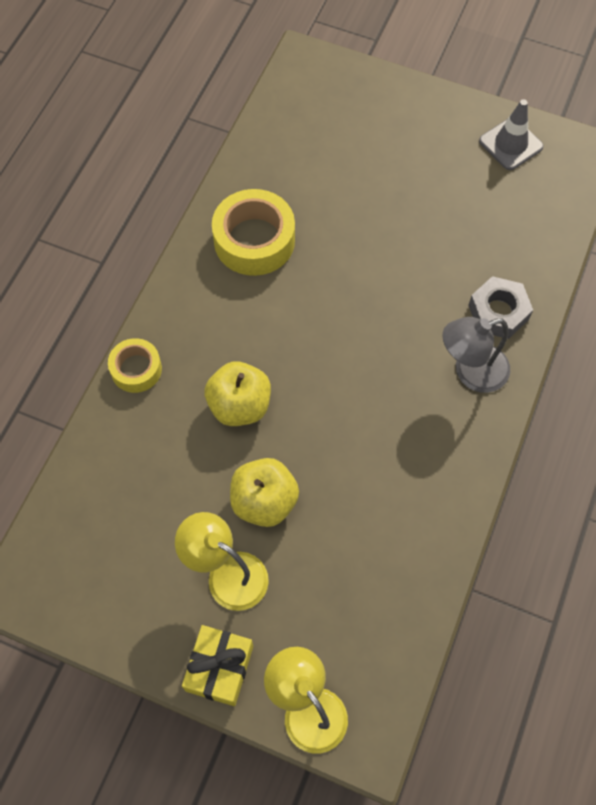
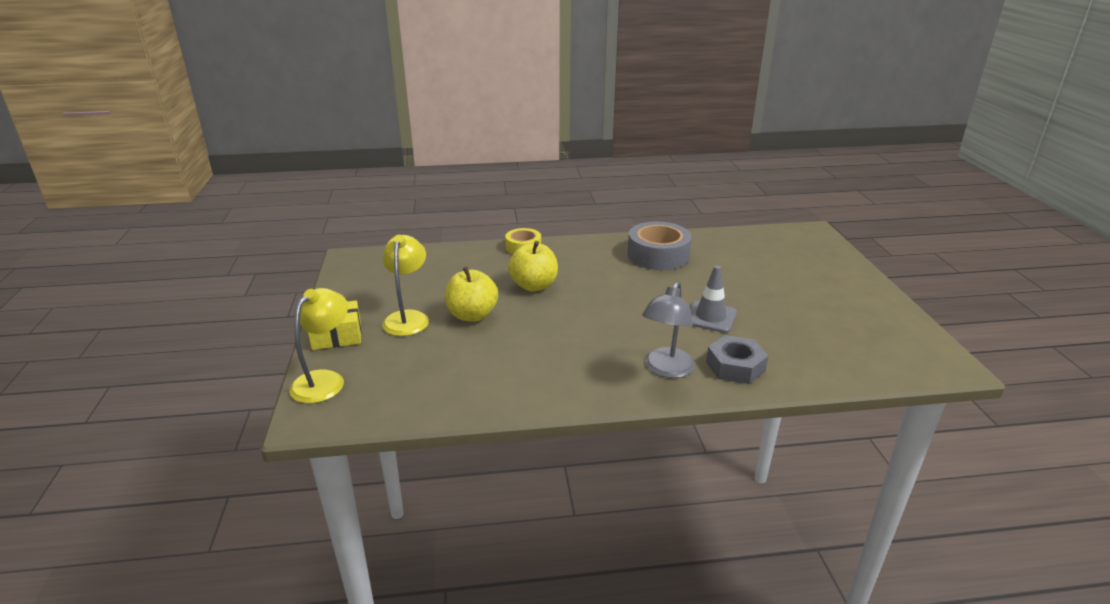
camera: 60 degrees right, 35 degrees down
(254, 240) = (658, 255): yellow tape -> grey tape
(471, 372) = (666, 369): grey lamp -> grey lamp turned 105 degrees counterclockwise
(510, 144) = (891, 326): grey traffic cone -> grey traffic cone (710, 317)

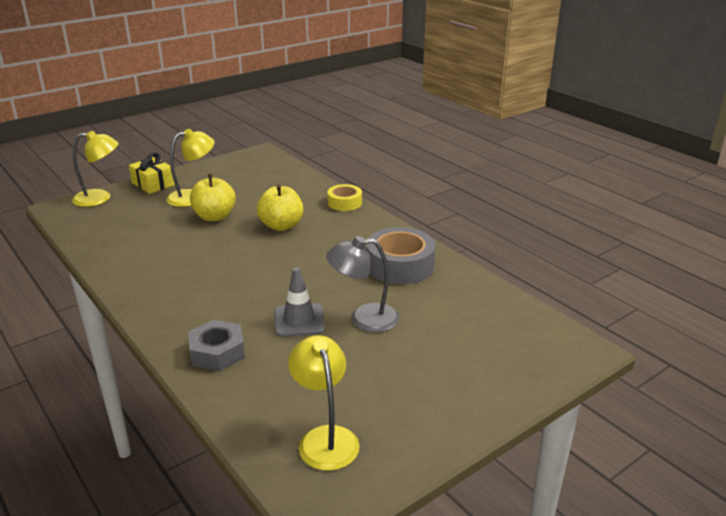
camera: 60 degrees right, 0 degrees up
(666, 369) = (189, 317): grey lamp -> grey lamp (364, 319)
(875, 344) = (325, 438): none -> yellow lamp

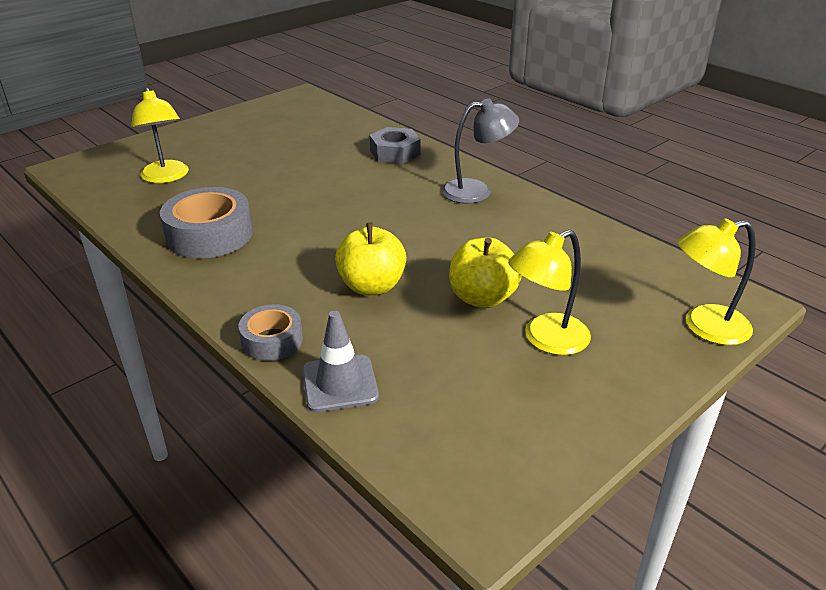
camera: 175 degrees right, 5 degrees up
(153, 184) = (648, 371): yellow gift -> none
(299, 320) = (327, 177): grey traffic cone -> grey traffic cone (340, 383)
(325, 438) = (300, 116): yellow lamp -> yellow lamp (166, 177)
(344, 203) = (272, 340): yellow tape -> grey tape
(364, 319) = (263, 181): grey lamp -> grey lamp (477, 191)

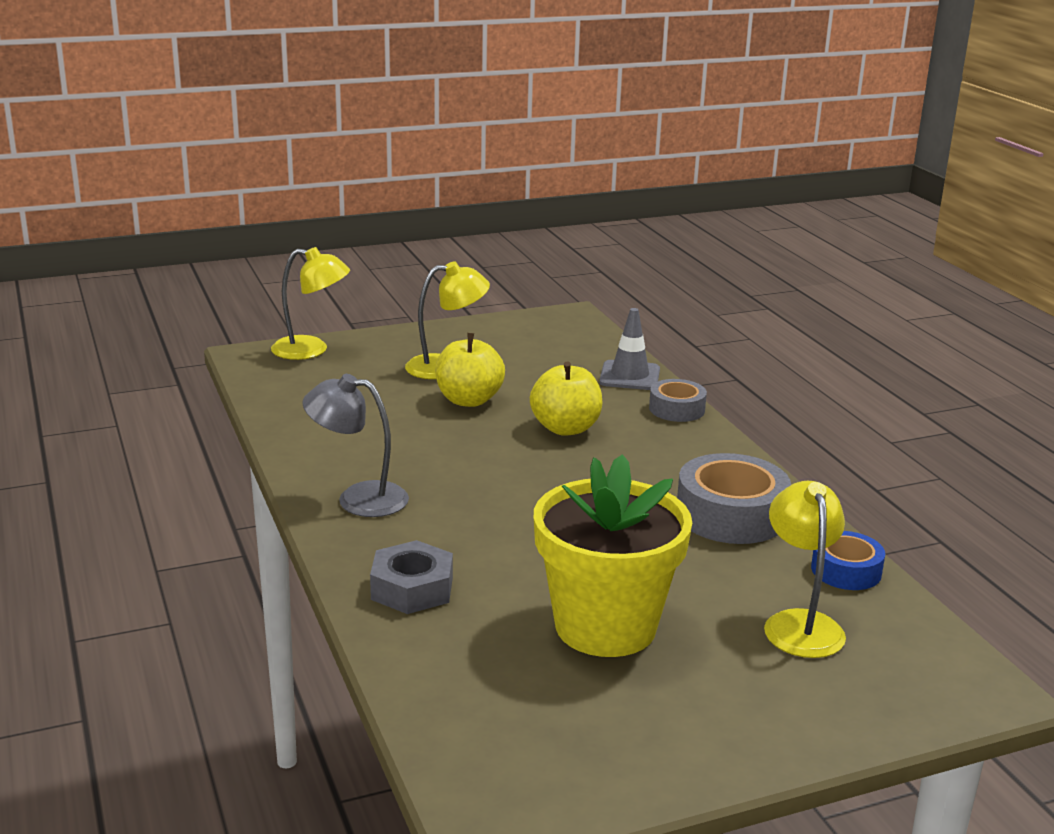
camera: 160 degrees left, 10 degrees down
(128, 212) = (846, 570): none -> blue tape
(279, 156) = (605, 626): none -> yellow flower pot

